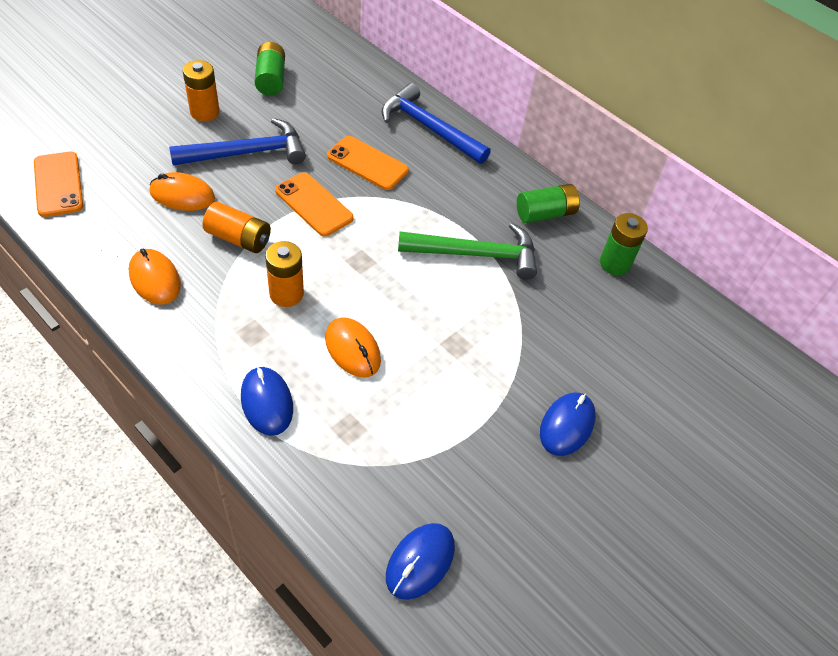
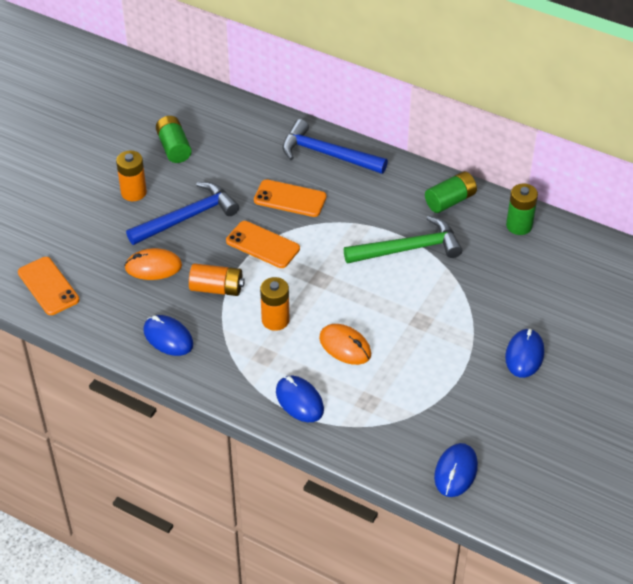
camera: 10 degrees left, 5 degrees down
(155, 279) = (168, 337): orange mouse -> blue mouse

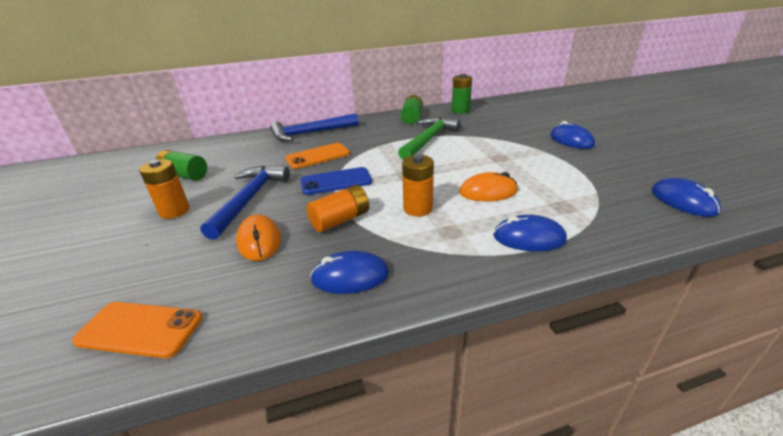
camera: 45 degrees left, 15 degrees down
(153, 267) = (259, 241): orange mouse -> orange mouse turned 60 degrees counterclockwise
(262, 245) = (336, 182): orange phone -> blue phone

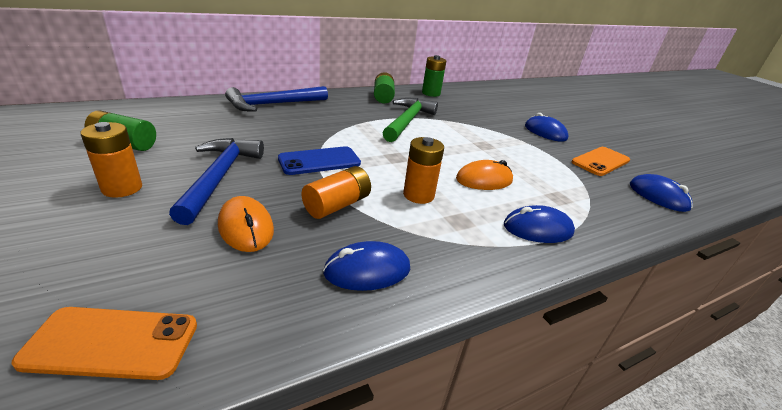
camera: 15 degrees left, 0 degrees up
(318, 156) = (290, 131): orange phone -> orange phone (600, 161)

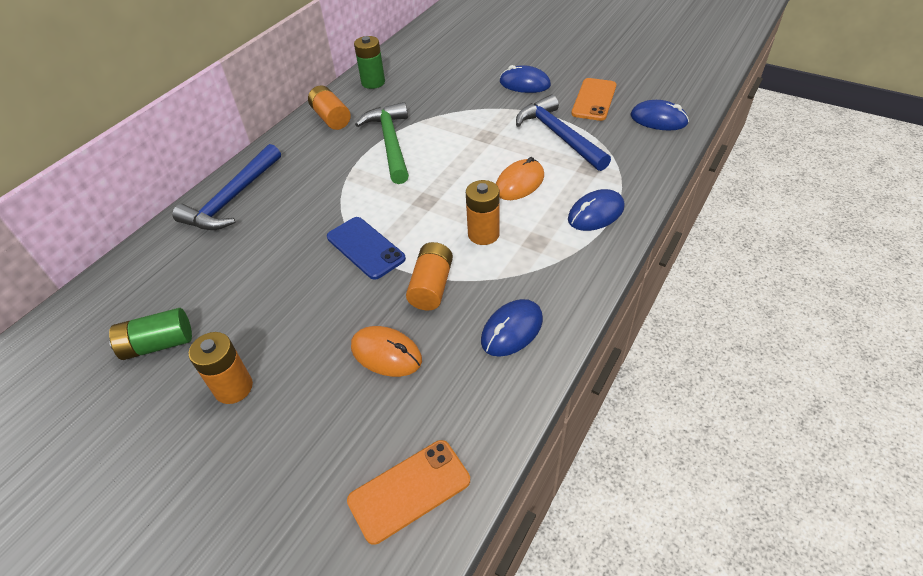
camera: 25 degrees left, 15 degrees up
(220, 177) = (301, 321): blue hammer -> blue hammer (559, 135)
(319, 161) = (365, 248): blue phone -> blue phone turned 75 degrees counterclockwise
(383, 97) = (331, 118): green battery -> orange battery

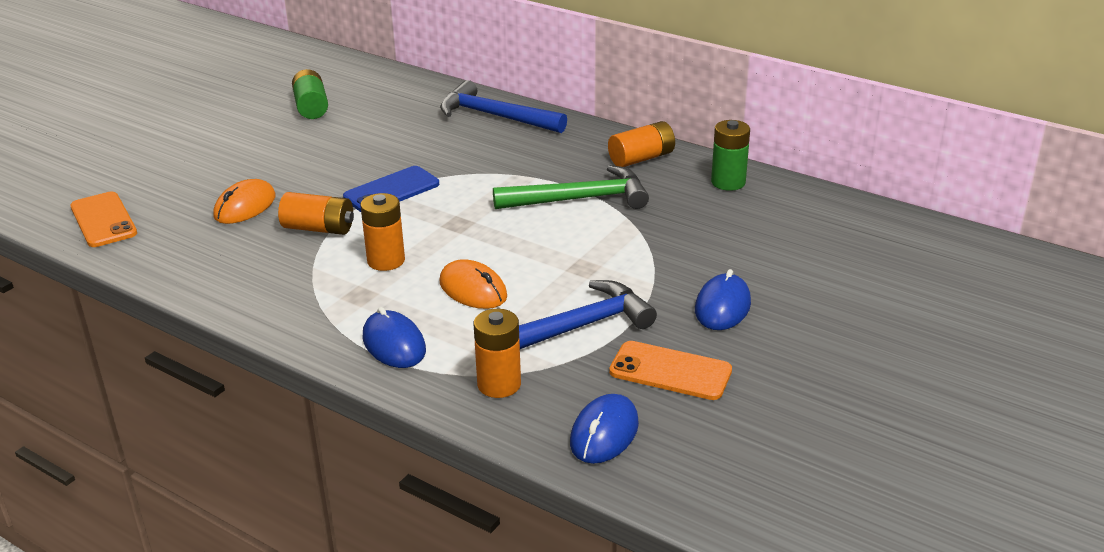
camera: 90 degrees right, 15 degrees down
(233, 387) = (247, 142): orange battery -> orange battery (499, 384)
(512, 330) = (237, 273): blue mouse -> none

